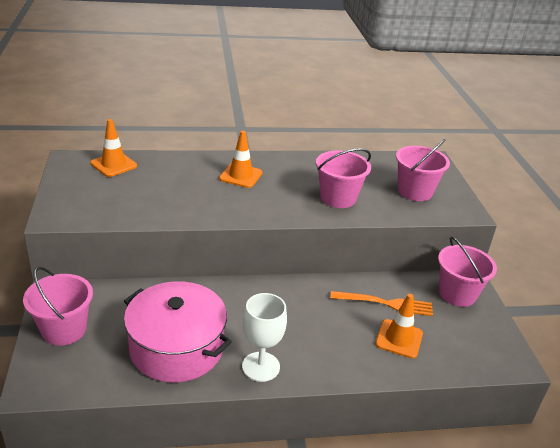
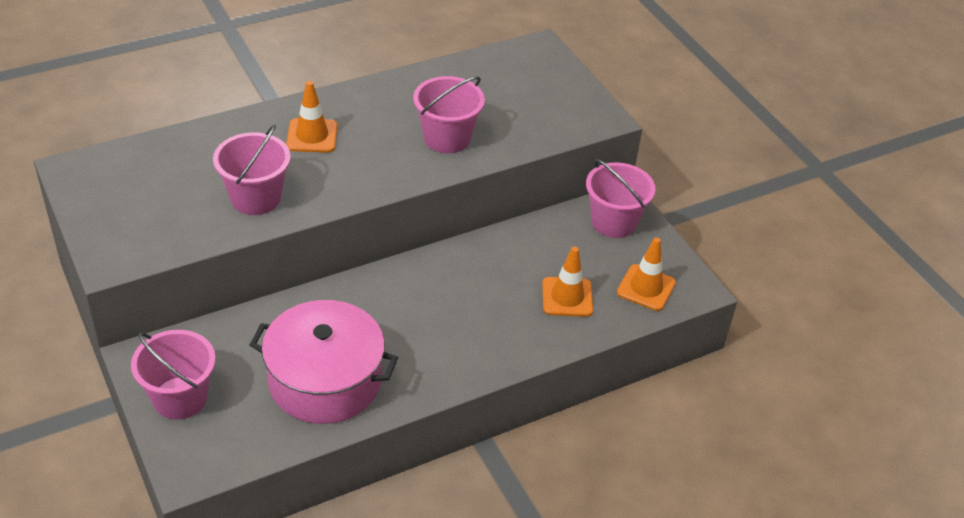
camera: 20 degrees left, 10 degrees up
(113, 165) = (136, 162): orange traffic cone -> orange traffic cone (646, 288)
(261, 366) = (429, 374): white goblet -> none
(385, 303) = (537, 257): orange fork -> none
(415, 191) = (534, 104): pink bucket -> pink bucket (255, 198)

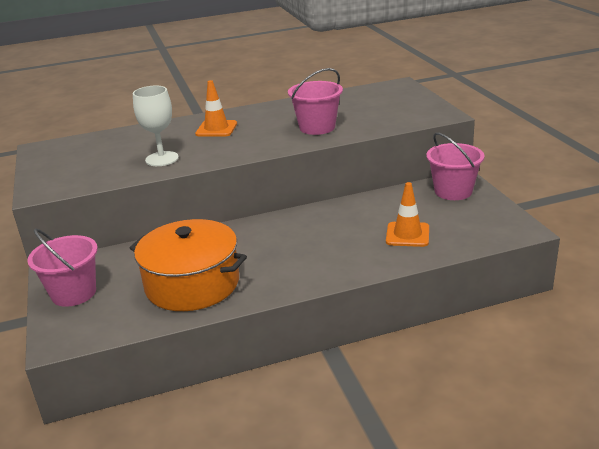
camera: 15 degrees right, 15 degrees down
(255, 198) = (162, 159): pink bucket -> white goblet
(325, 380) = (192, 284): pink pot -> orange pot
(646, 288) = (477, 229): orange traffic cone -> none

